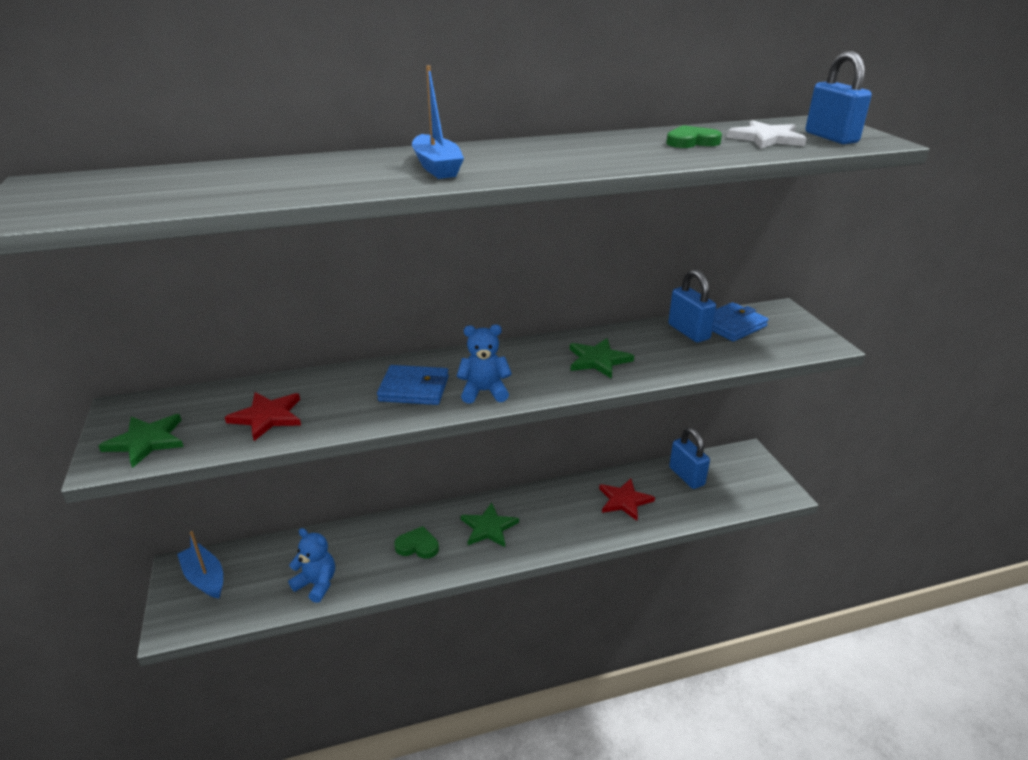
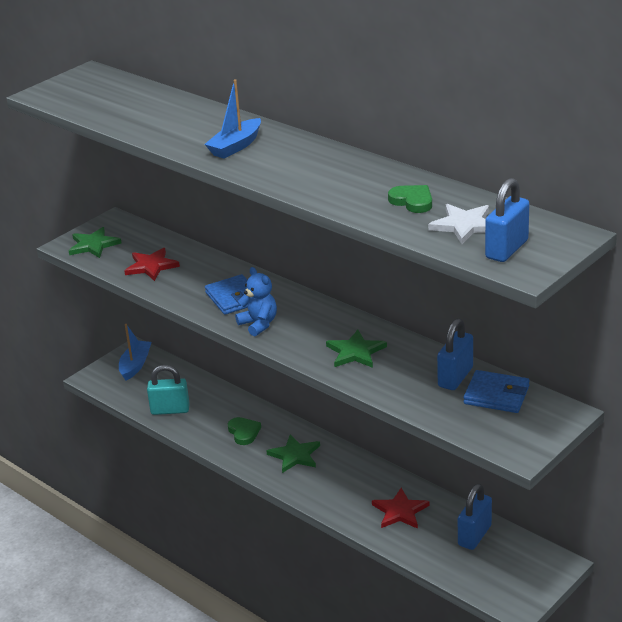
camera: 60 degrees right, 0 degrees up
(317, 584) = (170, 410): blue teddy bear -> turquoise padlock

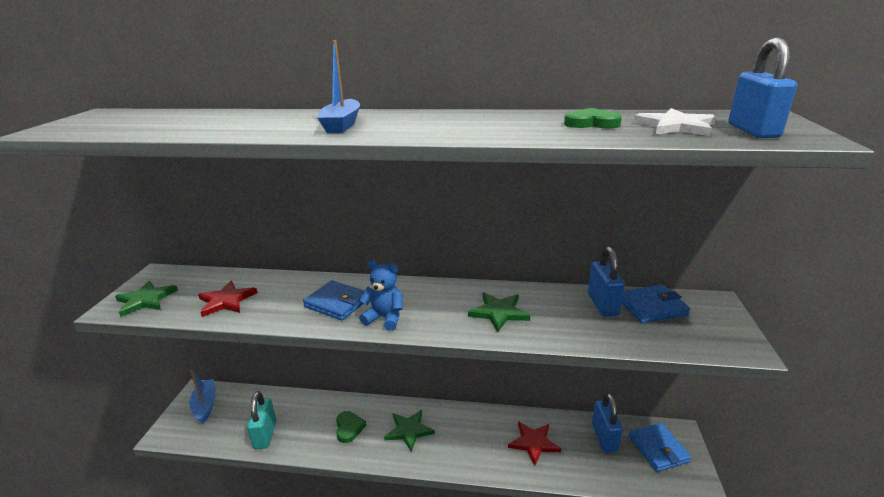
camera: 35 degrees left, 5 degrees down
(170, 410) = (265, 435): turquoise padlock -> turquoise padlock turned 60 degrees counterclockwise
(244, 432) = (349, 428): green heart -> green heart turned 45 degrees clockwise
(517, 565) = (658, 449): none -> blue wallet

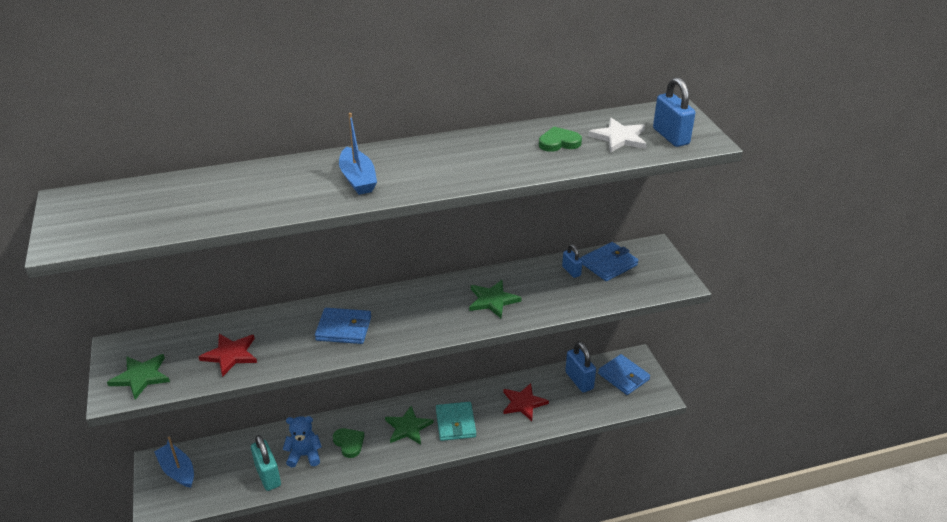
camera: 25 degrees left, 10 degrees up
(385, 318) = (399, 331): blue teddy bear -> blue teddy bear (304, 455)
(455, 441) = (455, 423): none -> turquoise wallet
(602, 304) = (571, 271): blue padlock -> blue padlock, size x0.59

